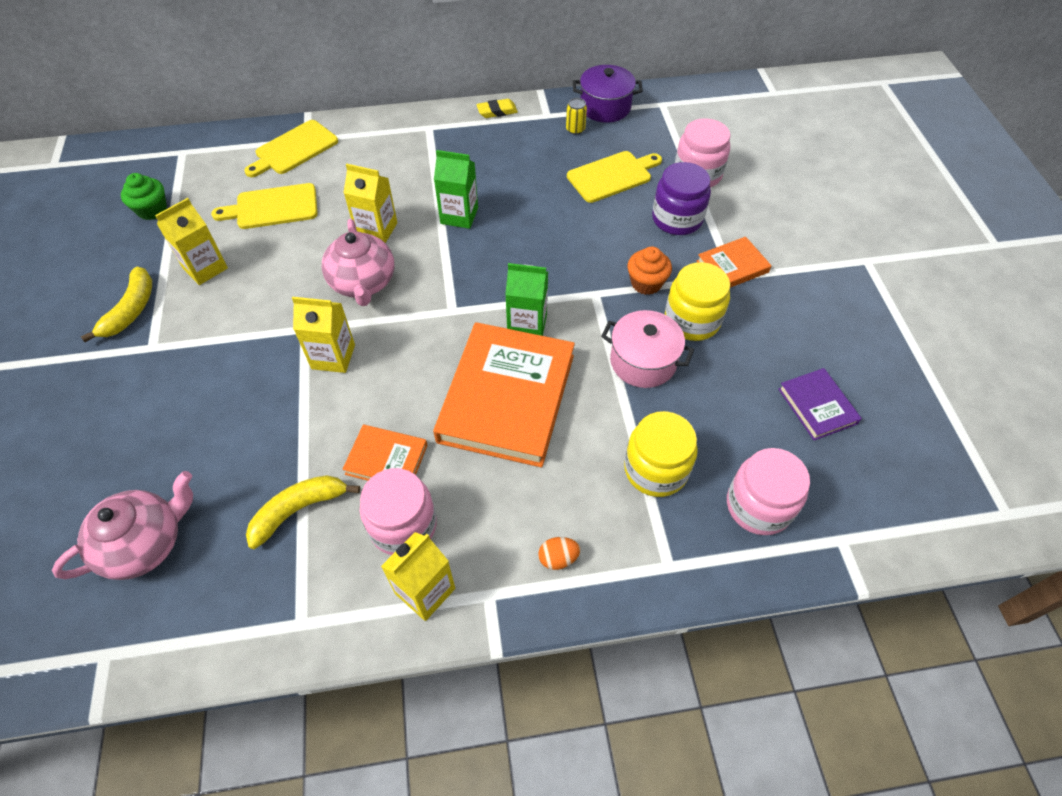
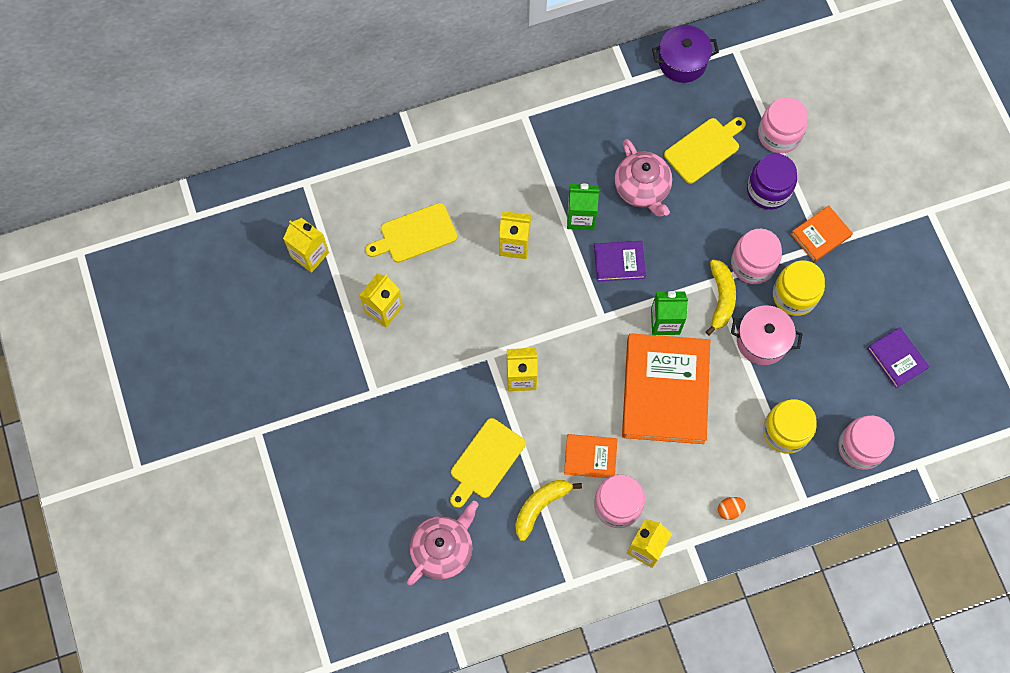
camera: 10 degrees left, 15 degrees up
(131, 310) = (341, 361): yellow banana -> yellow banana (721, 298)
(152, 210) = (310, 255): green cupcake -> yellow carton
(294, 149) = (408, 162): yellow cutting board -> yellow cutting board (485, 461)
(363, 283) = (521, 302): pink teapot -> pink teapot (642, 189)
(489, 261) = (619, 262): none -> purple book
(497, 111) = (582, 83): yellow eraser -> none
(575, 129) = (660, 95): yellow can -> none
(646, 283) = (753, 264): orange cupcake -> pink jar

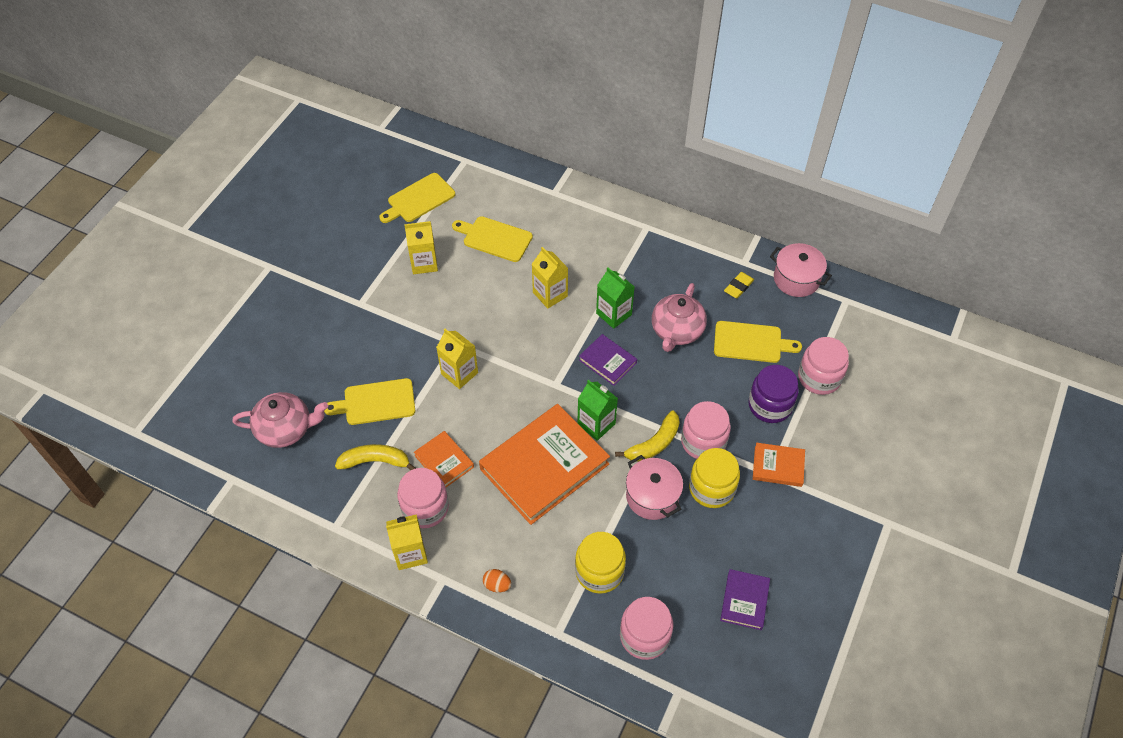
camera: 45 degrees right, 15 degrees down
(310, 255) = (419, 199): yellow carton -> yellow cutting board
(647, 107) = (738, 287): none -> yellow eraser
(682, 62) = (796, 279): purple pot -> pink pot

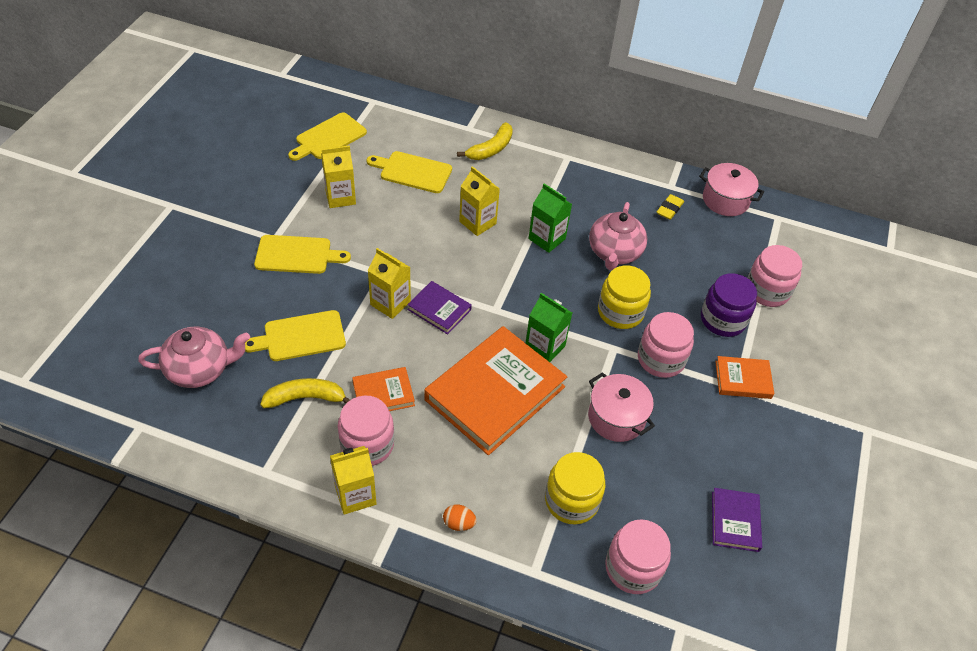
camera: 10 degrees left, 5 degrees down
(444, 461) = (383, 394): orange book -> orange book turned 60 degrees counterclockwise
(607, 361) = (547, 285): purple book -> purple book (439, 309)
(654, 443) = (609, 364): yellow banana -> yellow banana (491, 149)
(711, 488) = (678, 406): yellow jar -> yellow jar (620, 312)
(751, 342) = (692, 260): yellow cutting board -> yellow cutting board (297, 255)

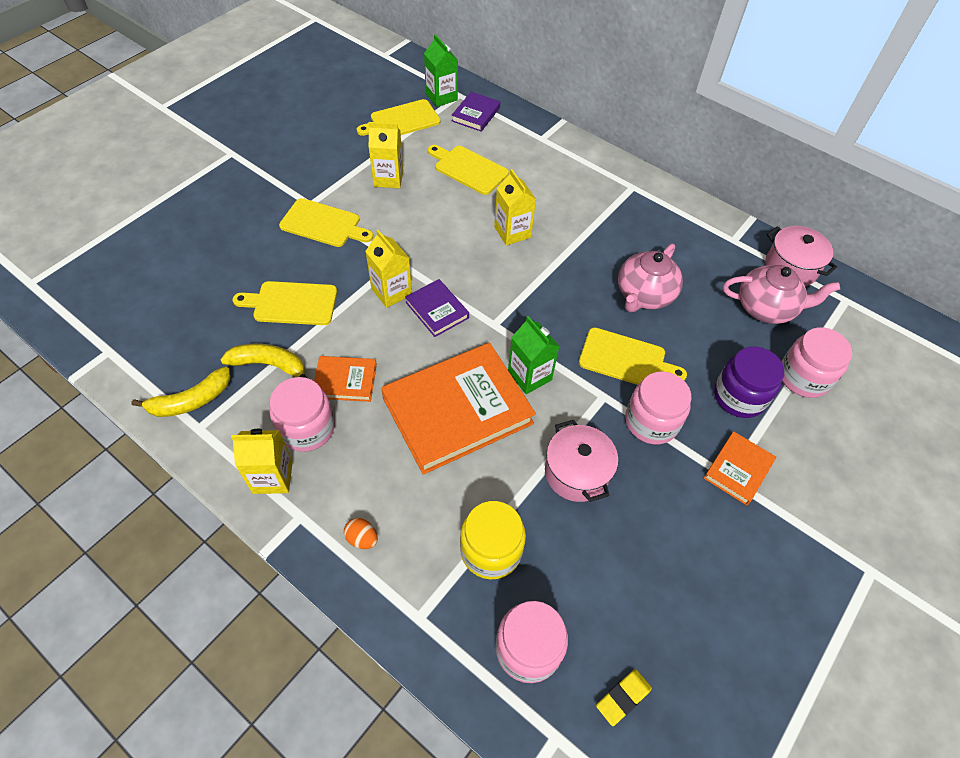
camera: 20 degrees right, 5 degrees up
(200, 369) = (186, 311): pink teapot -> pink teapot (766, 308)
(491, 149) = (556, 163): yellow banana -> yellow banana (191, 401)
(547, 239) = (577, 264): green carton -> green carton (441, 97)
(620, 312) = (626, 359): yellow jar -> yellow cutting board
(669, 209) = (723, 263): yellow eraser -> yellow eraser (623, 697)
(735, 521) = (667, 631): purple book -> purple book (476, 114)
(743, 379) = (738, 469): orange book -> orange book turned 75 degrees counterclockwise

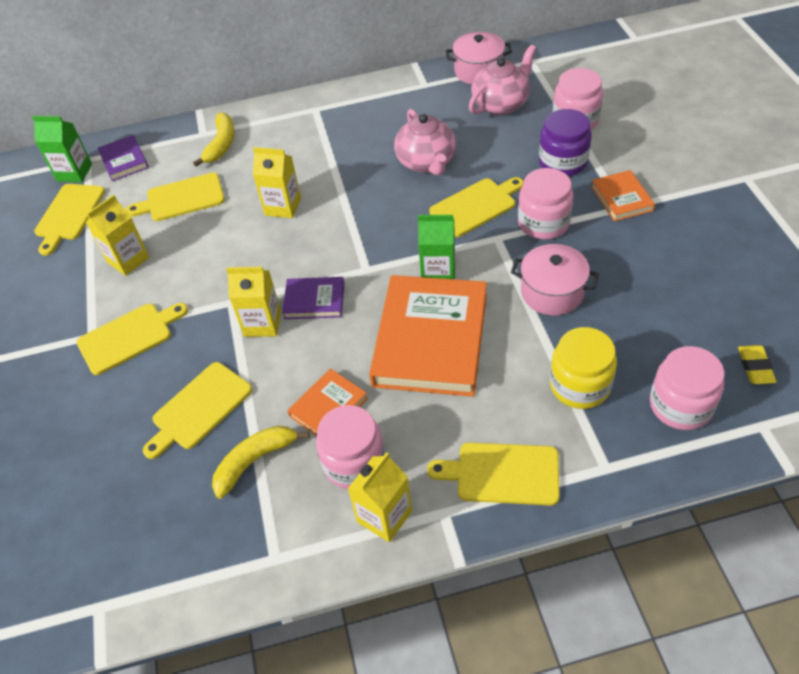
camera: 45 degrees left, 5 degrees down
(191, 401) = (236, 551): yellow banana -> yellow banana (221, 144)
(362, 538) = (502, 473): orange egg -> yellow cutting board

